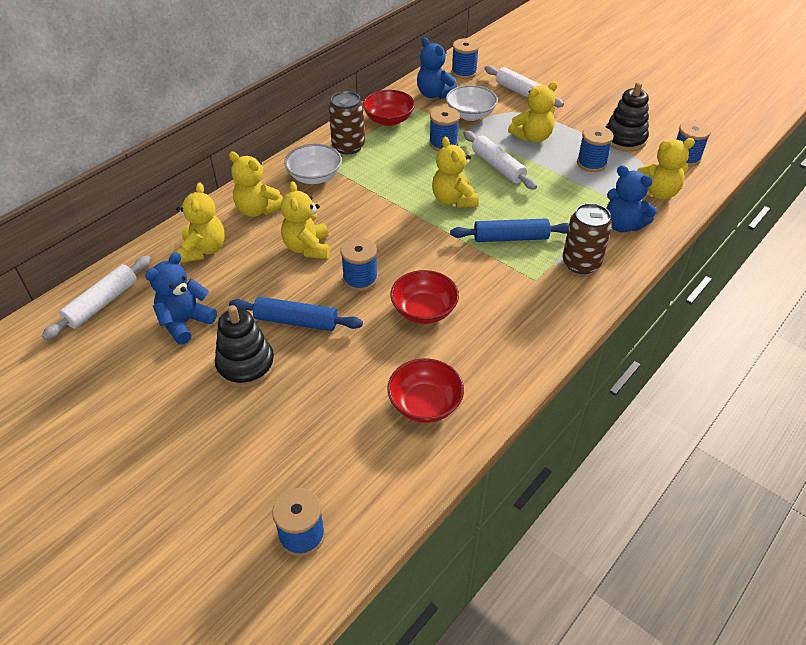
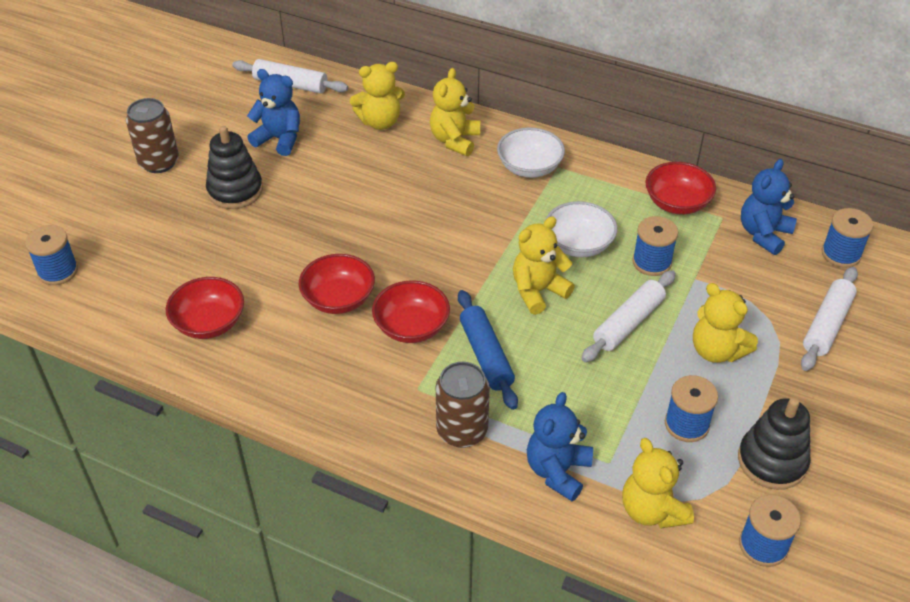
camera: 75 degrees right, 0 degrees up
(296, 321) = (299, 209): blue rolling pin -> none
(307, 248) = (407, 191): yellow teddy bear -> none
(348, 146) = (601, 180): brown can -> brown can (159, 162)
(360, 279) = (372, 240): blue spool -> none
(470, 115) = (734, 278): white bowl -> white bowl (578, 244)
(470, 272) = (411, 327): none -> red bowl

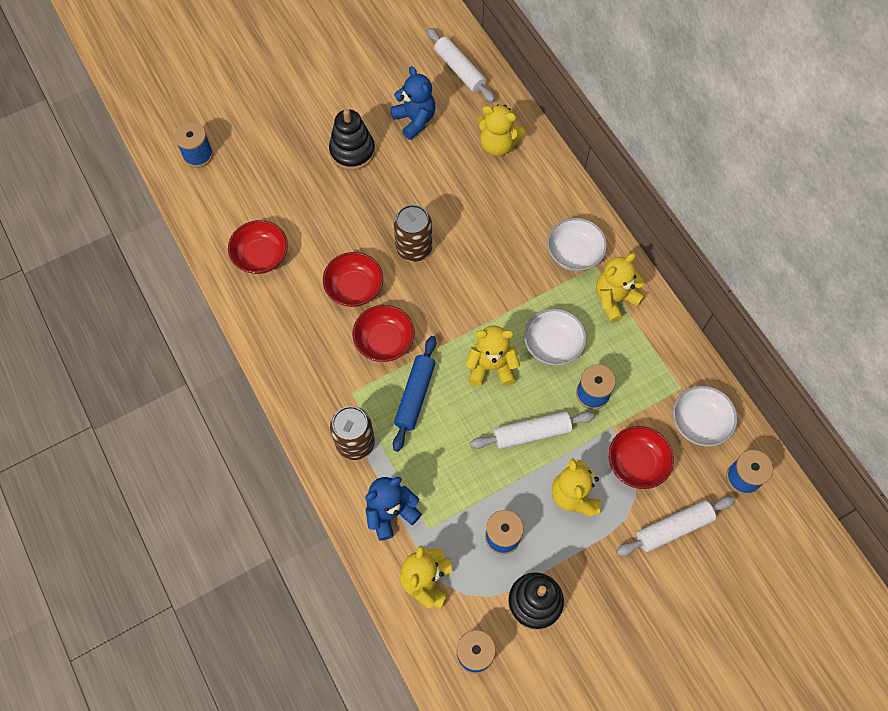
camera: 35 degrees right, 20 degrees up
(159, 162) = (319, 94): brown can -> brown can (414, 248)
(455, 140) = (539, 195): yellow teddy bear -> yellow teddy bear (614, 299)
(677, 203) = (658, 354): red bowl -> red bowl (637, 463)
(763, 234) = (699, 422): blue teddy bear -> white bowl

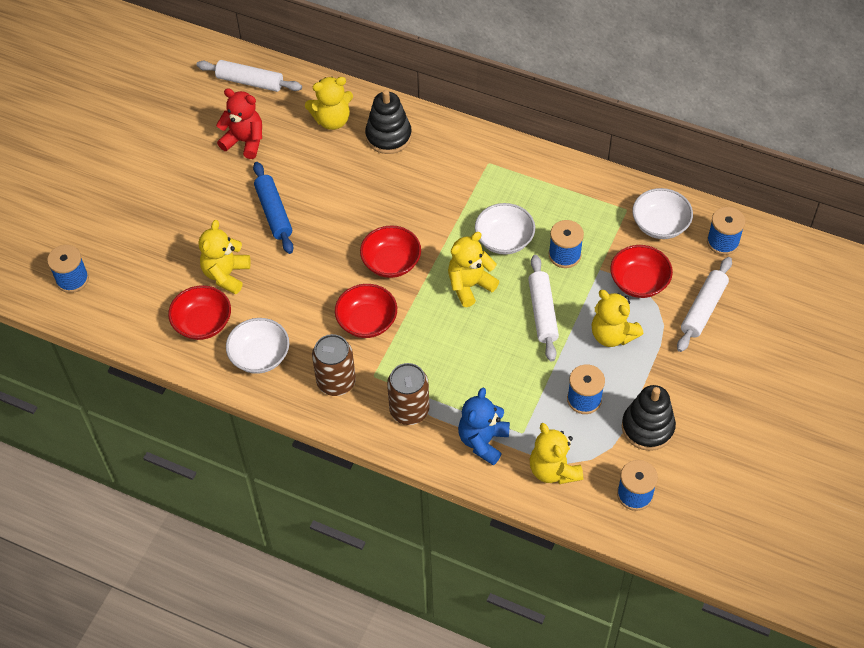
camera: 35 degrees left, 10 degrees down
(352, 151) = (211, 196): black stacking toy -> black stacking toy (388, 136)
(354, 288) = (306, 298): red bowl -> red bowl (391, 262)
(414, 120) = (244, 141): blue teddy bear -> red teddy bear
(414, 248) = (330, 238): brown can -> brown can (336, 382)
(415, 396) = (427, 345): blue rolling pin -> blue rolling pin (274, 213)
(531, 433) = (542, 312): white rolling pin -> white rolling pin turned 45 degrees counterclockwise
(574, 253) = (463, 164): white bowl -> white bowl (260, 356)
(614, 299) = (523, 177): yellow teddy bear -> yellow teddy bear (226, 274)

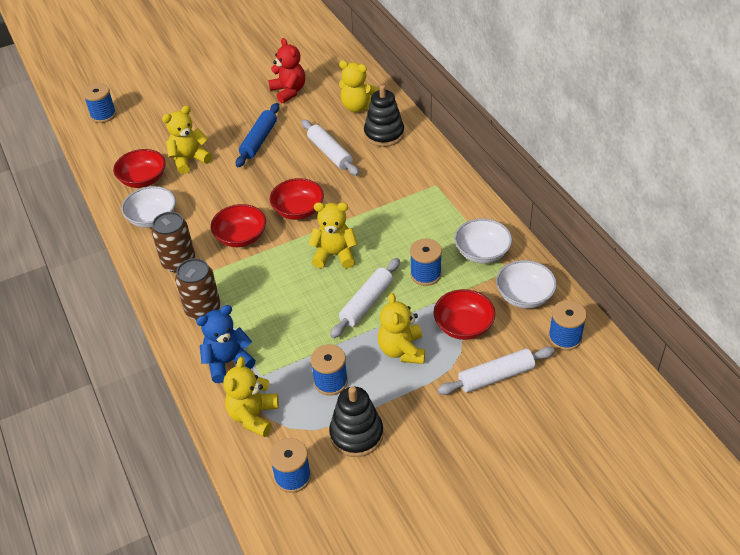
camera: 40 degrees right, 10 degrees down
(250, 82) = (331, 60): white rolling pin -> white rolling pin (330, 153)
(504, 239) = (392, 239): white bowl -> white bowl (482, 252)

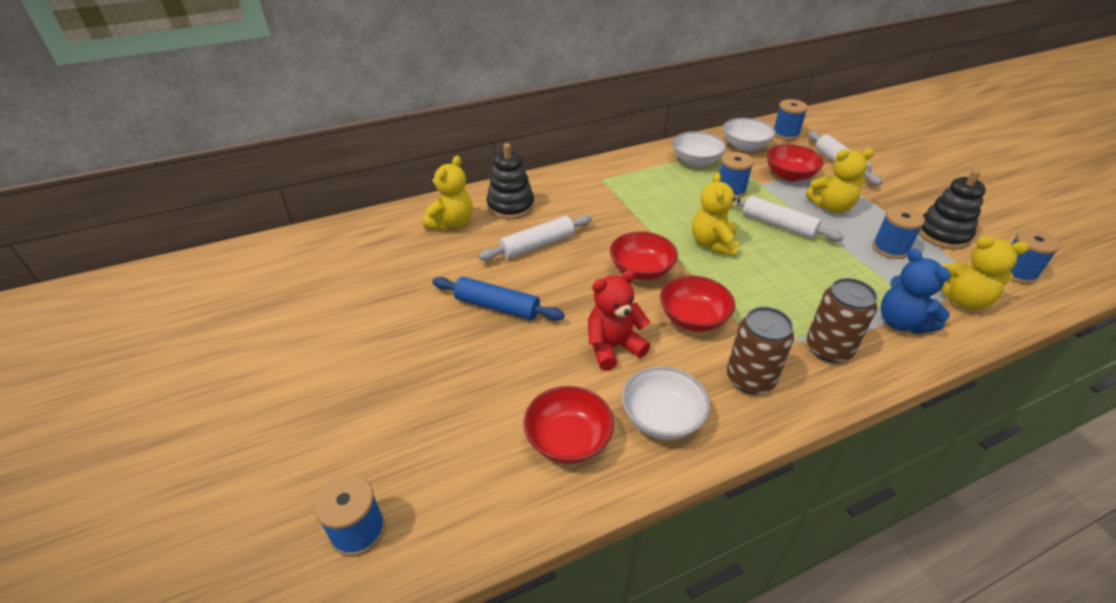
camera: 90 degrees left, 5 degrees down
(189, 160) = (527, 382): yellow teddy bear -> none
(289, 91) = (394, 280): red teddy bear -> red teddy bear (613, 347)

